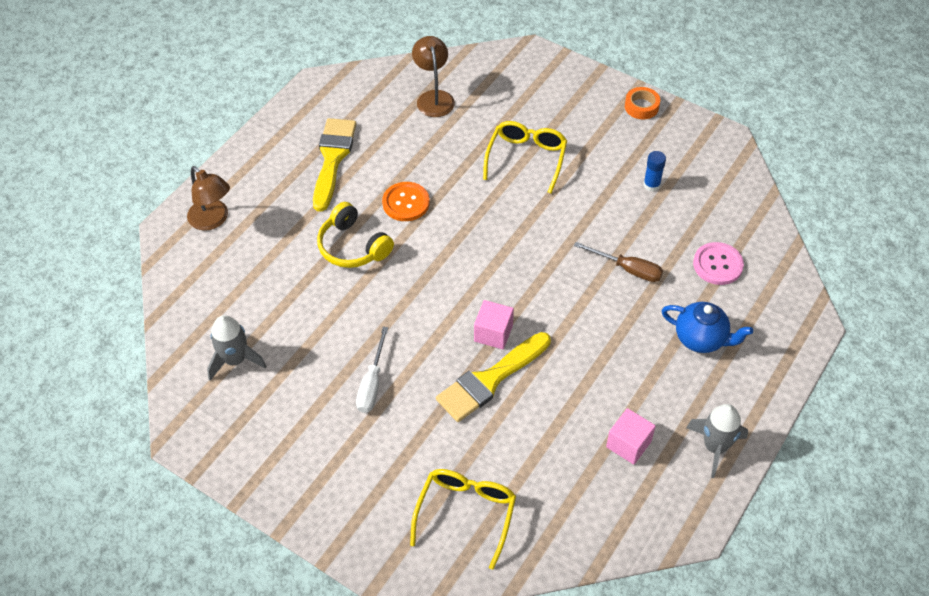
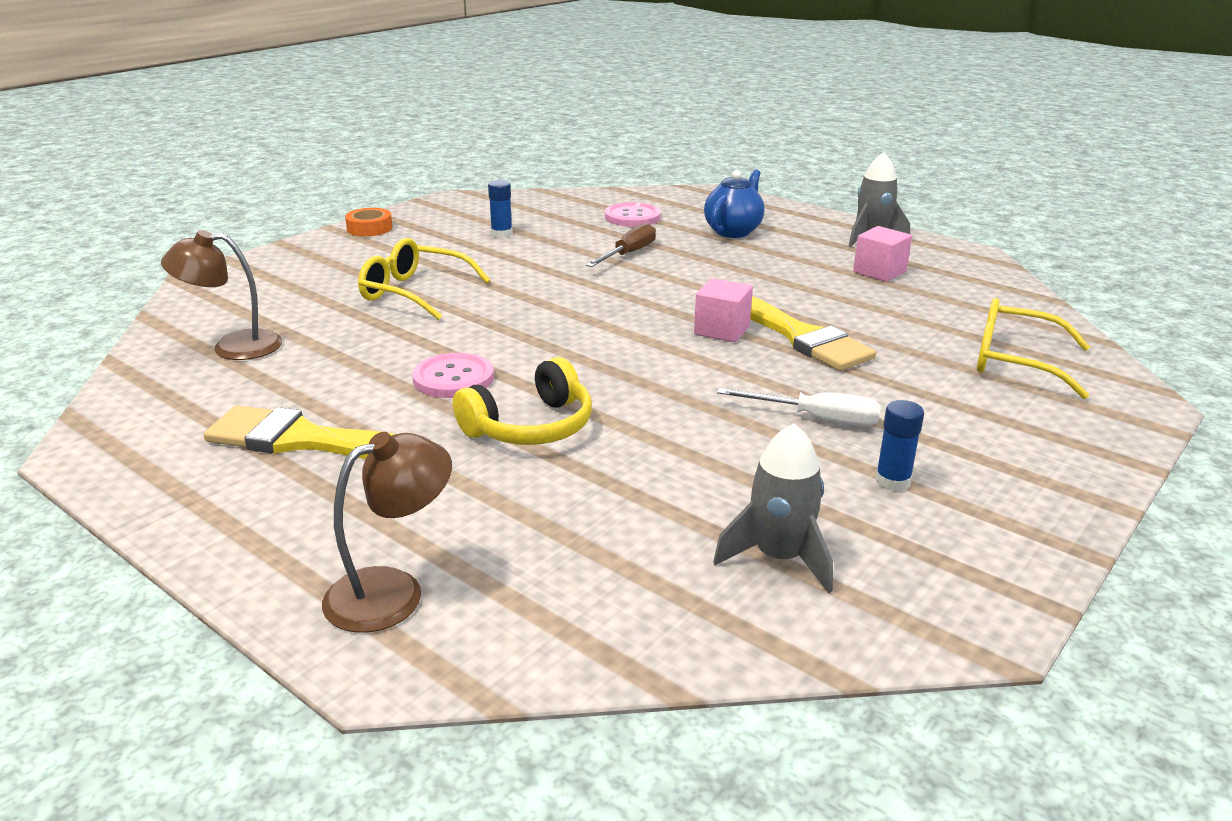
camera: 85 degrees left, 25 degrees down
(304, 416) = (892, 481): none -> blue glue stick
(406, 203) = (453, 378): orange button -> pink button

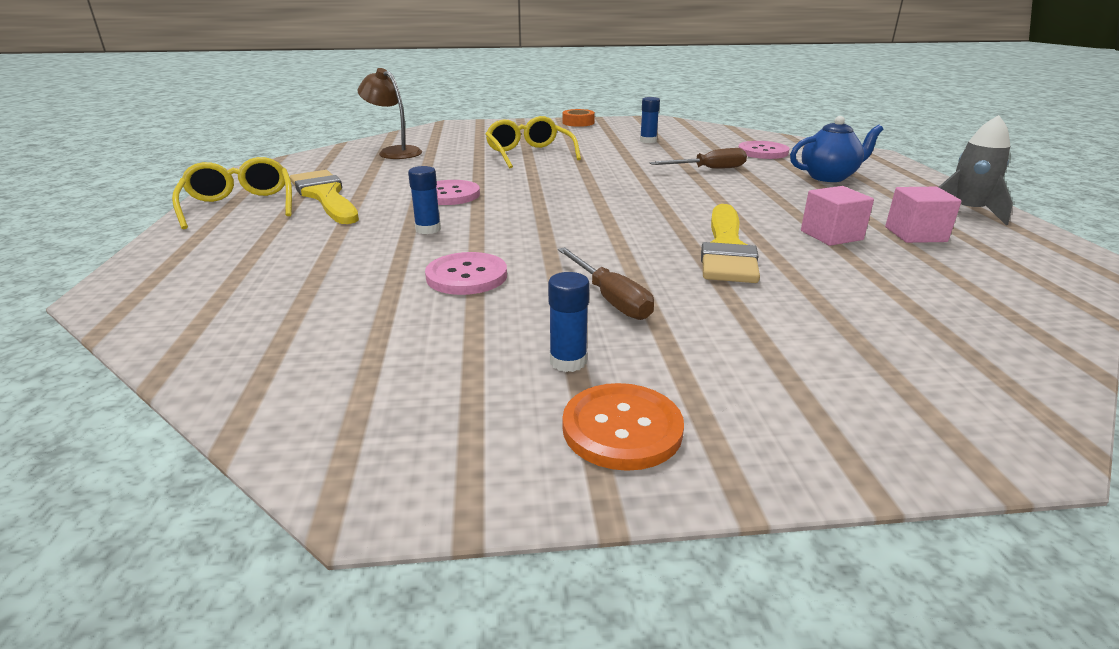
camera: 45 degrees right, 0 degrees up
(393, 591) = (193, 268): brown lamp -> none
(530, 427) = (428, 229): yellow headphones -> blue glue stick
(678, 455) = (466, 276): none -> pink button
(722, 330) = (672, 226): pink cube -> pink cube (831, 235)
(778, 557) = (375, 358): grey rocket -> none
(816, 419) = (610, 299): white screwdriver -> brown screwdriver
(1004, 504) = (622, 428): none -> orange button
(1014, 362) = (914, 340): yellow glasses -> yellow glasses (240, 205)

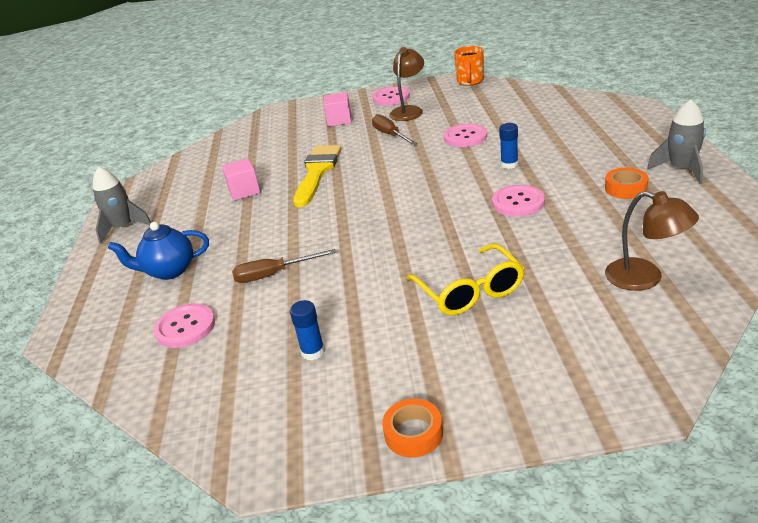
camera: 175 degrees left, 5 degrees up
(240, 205) = (681, 169): yellow glasses -> grey rocket
(325, 196) = (625, 188): yellow brush -> orange tape
(348, 463) = (470, 81): none -> orange mug
(568, 361) = (409, 111): blue glue stick -> brown lamp
(622, 428) = (391, 97): orange button -> pink button
(915, 234) = (190, 198): pink cube -> pink cube (339, 120)

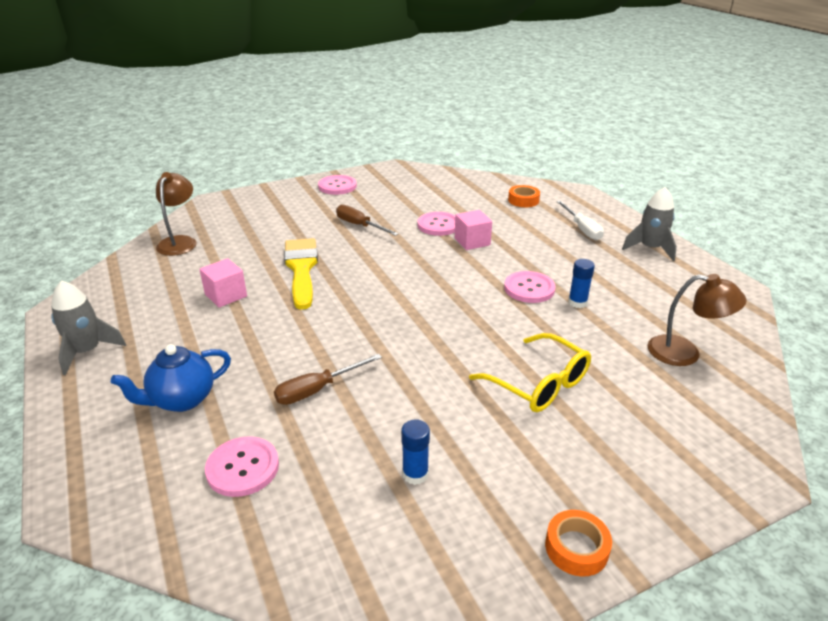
camera: 25 degrees left, 0 degrees up
(339, 120) = (294, 211): pink cube -> pink cube (472, 242)
(409, 111) = (364, 199): brown lamp -> brown lamp (180, 242)
(470, 81) = (410, 169): orange mug -> none
(509, 164) = (498, 251): blue glue stick -> blue glue stick (577, 302)
(615, 146) = (582, 229): none -> white screwdriver
(625, 188) = (615, 269): orange tape -> orange tape (523, 200)

